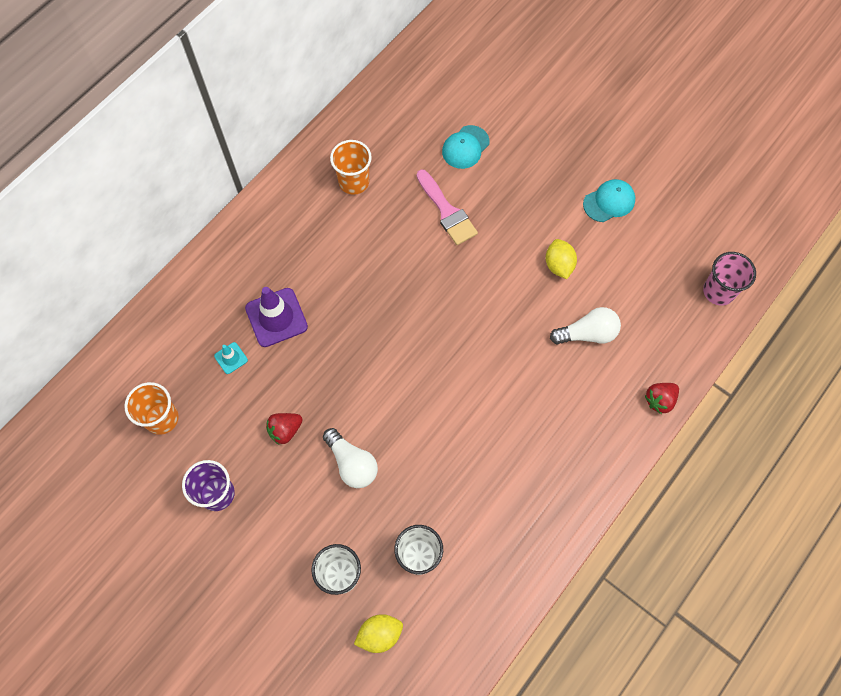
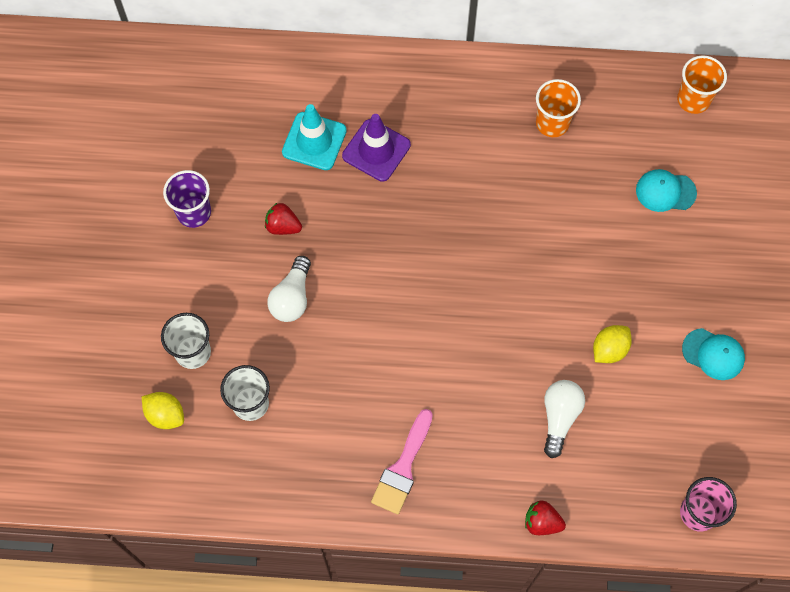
camera: 55 degrees right, 0 degrees up
(162, 418) = (225, 127): orange cup -> orange cup (693, 100)
(231, 358) = (314, 141): turquoise traffic cone -> turquoise traffic cone, size x2.01
(447, 211) = (586, 219): pink brush -> pink brush (403, 468)
(587, 334) = (559, 417): white light bulb -> white light bulb turned 120 degrees counterclockwise

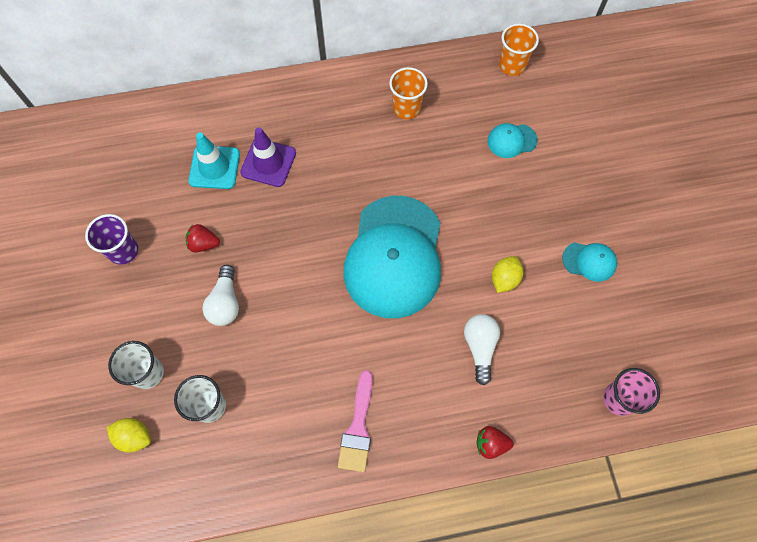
camera: 15 degrees left, 0 degrees up
(491, 293) = (394, 256): none -> turquoise cap

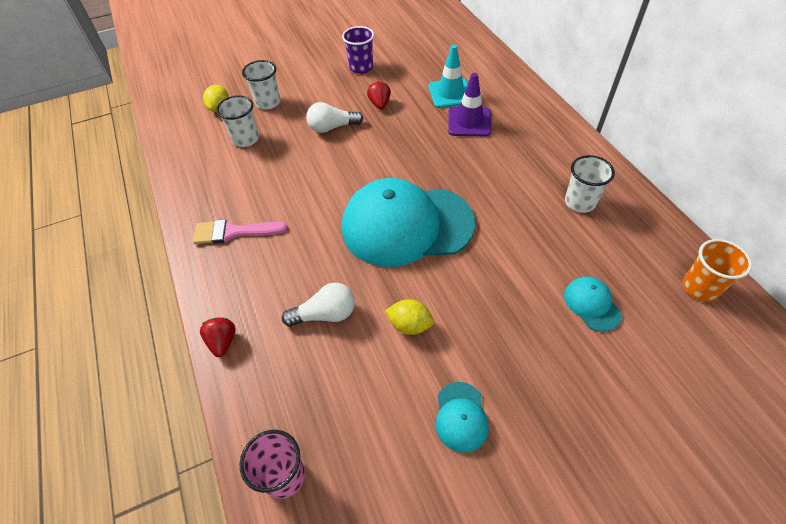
camera: 80 degrees right, 15 degrees down
(406, 108) = (580, 202): orange cup -> white cup

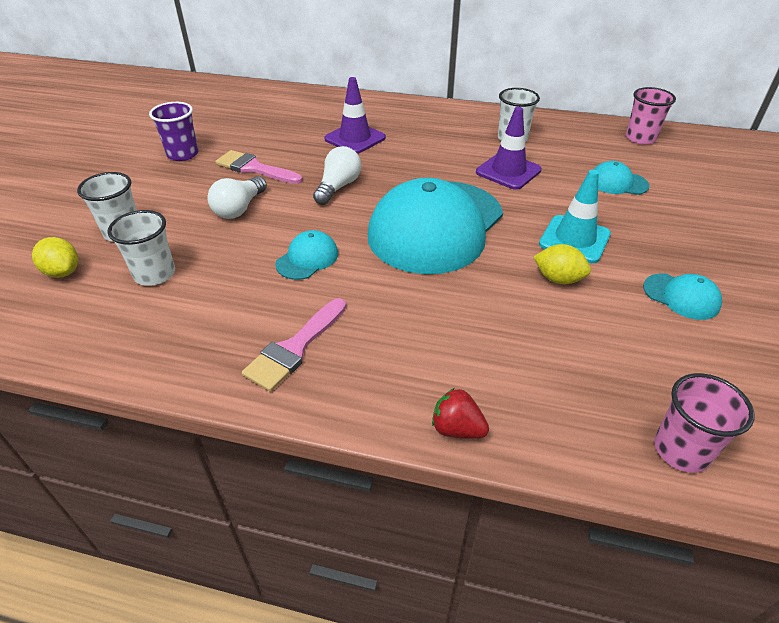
camera: 55 degrees left, 10 degrees down
(313, 187) = (307, 258): none -> turquoise cap
(325, 314) = (494, 327): white light bulb -> white light bulb (338, 187)
(379, 104) = (254, 168): red strawberry -> pink brush
(409, 325) = (558, 279): yellow lemon -> yellow lemon turned 60 degrees clockwise
(450, 93) = (305, 130): turquoise traffic cone -> turquoise traffic cone (574, 239)
(525, 225) = (508, 171): none -> purple traffic cone
(700, 288) = (640, 138): orange cup -> pink cup

